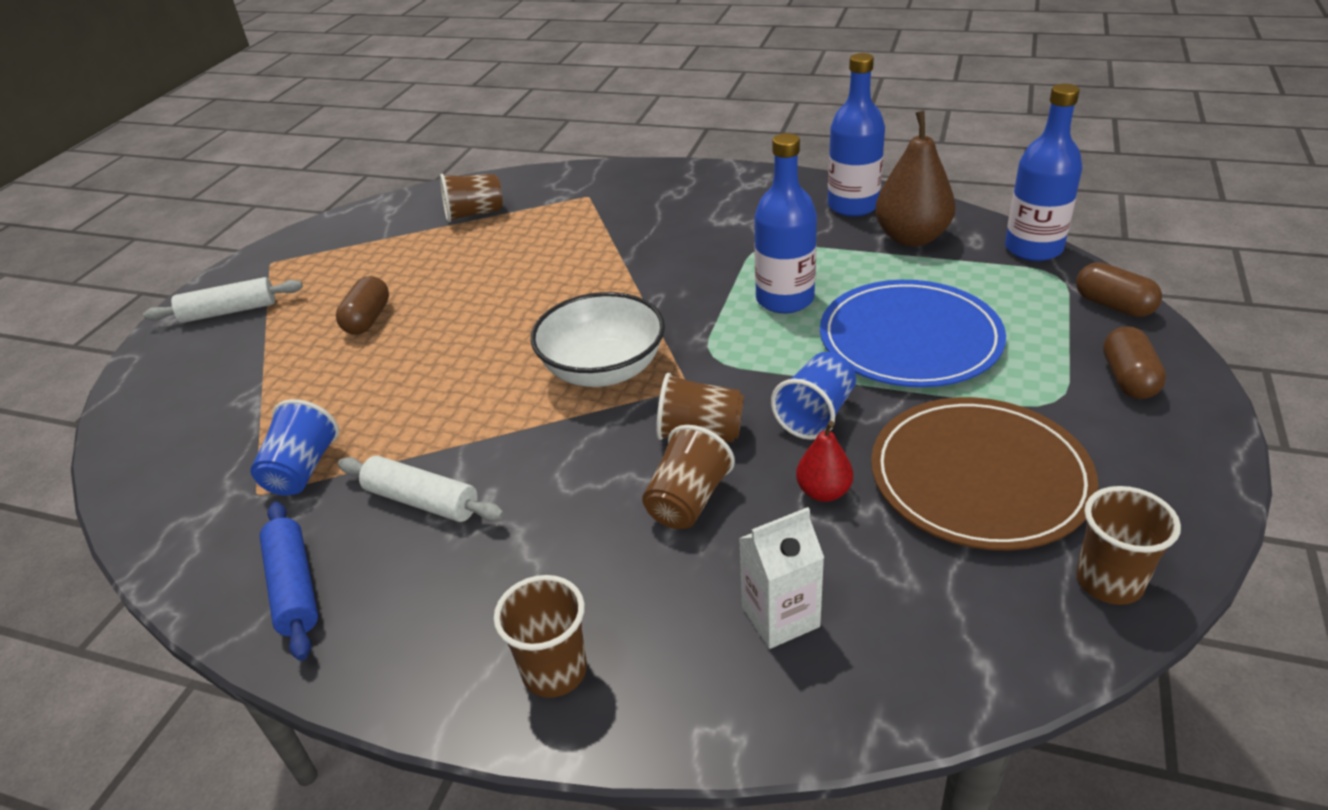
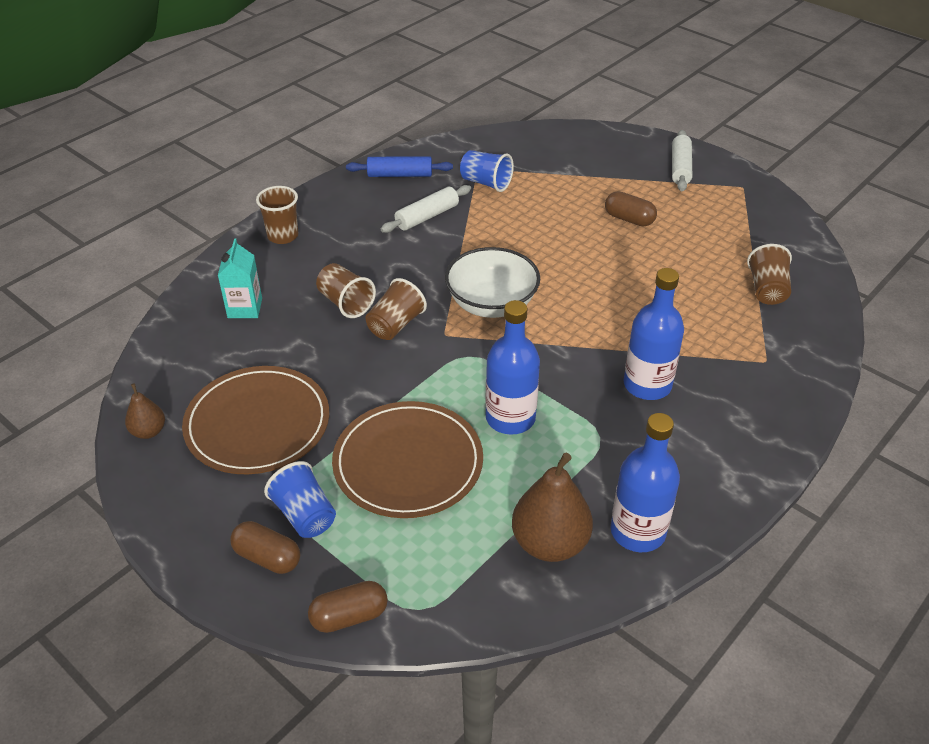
camera: 110 degrees right, 5 degrees up
(780, 617) = (245, 308): white carton -> turquoise carton
(816, 414) = (370, 379): blue cup -> blue cup (304, 515)
(823, 492) = (306, 355): red pear -> none
(910, 339) = (408, 463): blue plate -> brown plate
(1033, 248) = (470, 622): blue bottle -> blue bottle (647, 385)
(1109, 582) = (149, 431): brown cup -> brown pear

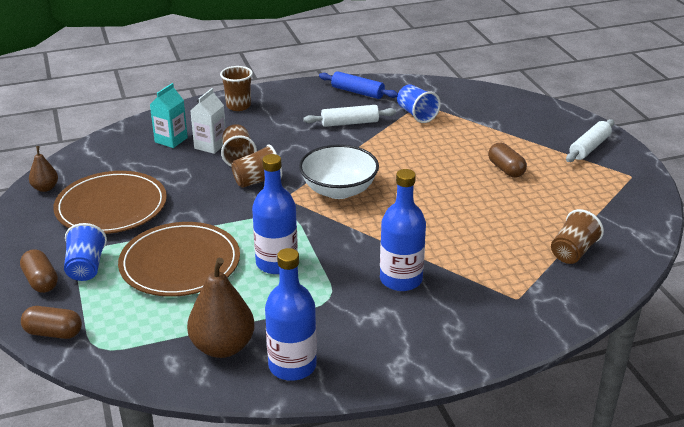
camera: 30 degrees right, 10 degrees down
(299, 299) = (210, 145): none -> white carton

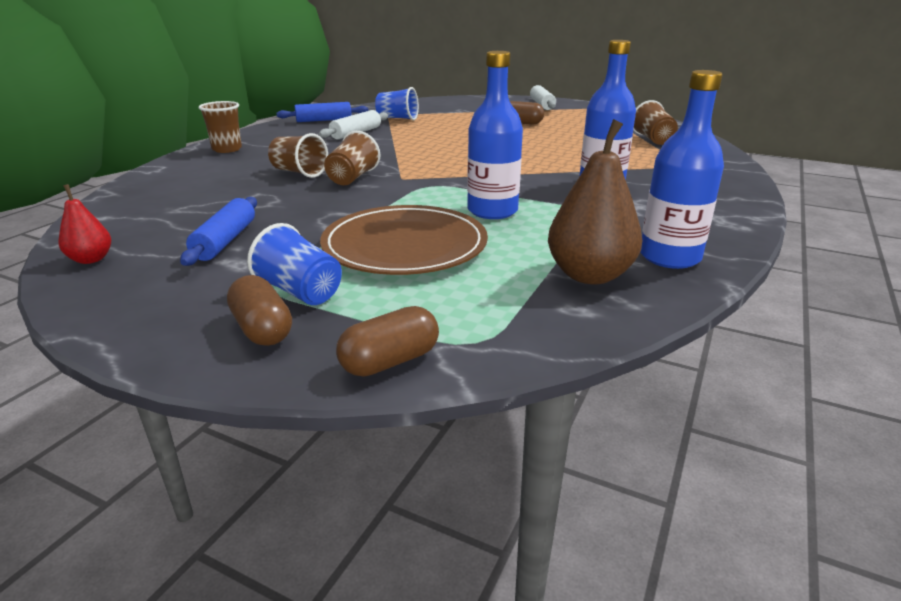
camera: 45 degrees left, 5 degrees down
(41, 281) = (262, 329): brown capsule -> brown capsule turned 45 degrees clockwise
(45, 188) = (91, 259): brown pear -> red pear
(111, 206) = (225, 241): brown plate -> blue rolling pin
(171, 140) = (197, 183): turquoise carton -> none
(210, 145) = (252, 174): white carton -> none
(339, 190) = (435, 162): white bowl -> none

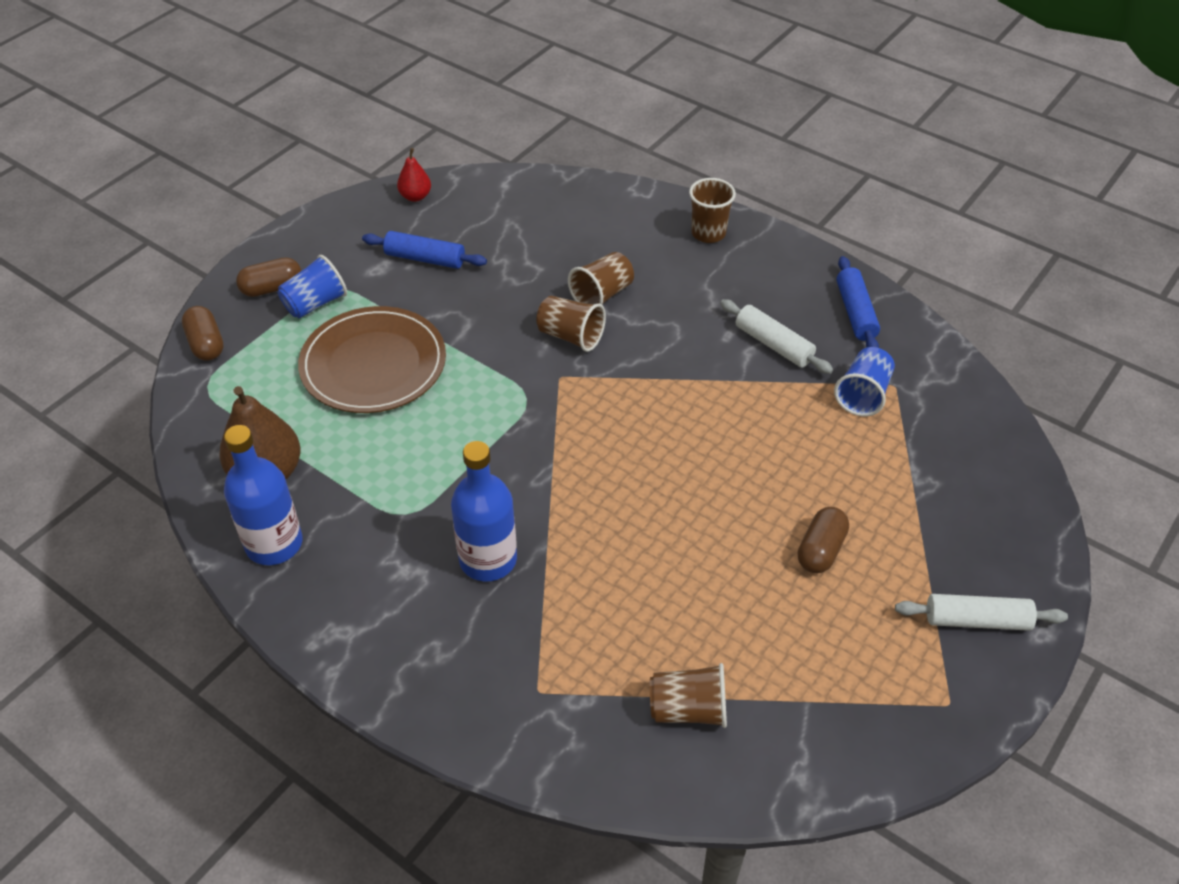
camera: 100 degrees right, 20 degrees up
(492, 211) = (433, 437): blue bottle -> none

